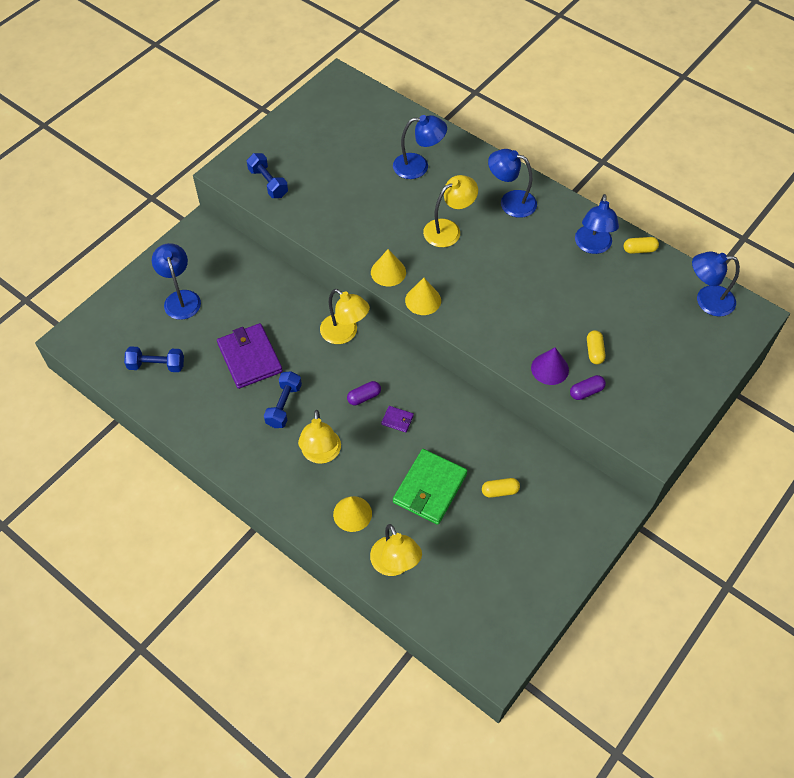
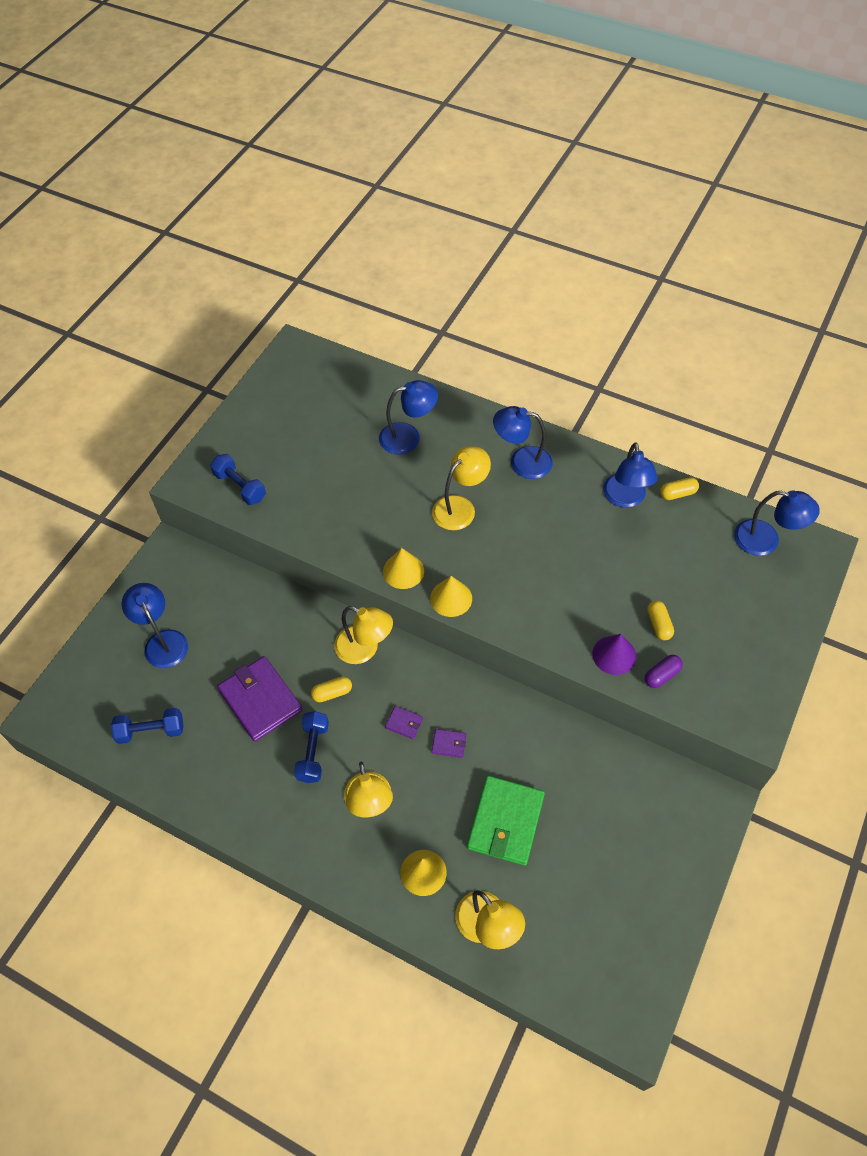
camera: 10 degrees left, 0 degrees up
(364, 397) = (404, 723): purple capsule -> purple wallet
(500, 491) = (586, 808): yellow capsule -> yellow capsule (332, 693)
(707, 300) = (766, 540): blue lamp -> blue lamp turned 150 degrees counterclockwise

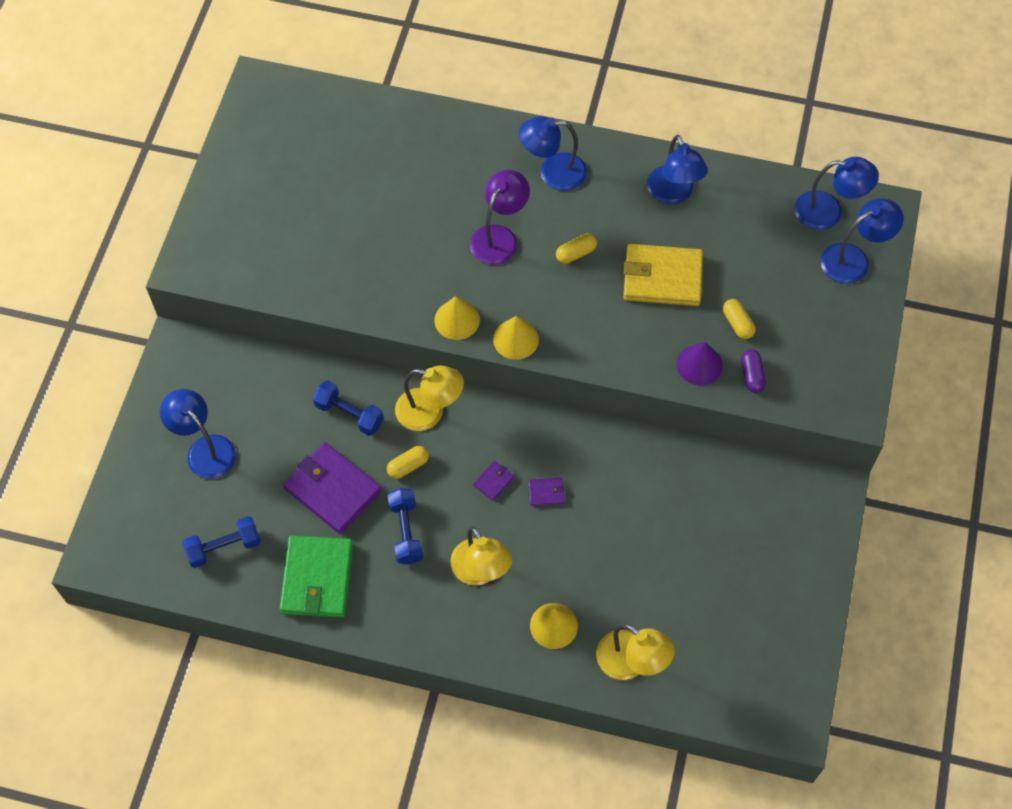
camera: 15 degrees left, 5 degrees up
(240, 486) = (248, 260): blue dumbbell -> blue dumbbell (349, 414)
(404, 723) = (493, 481): purple wallet -> purple wallet turned 60 degrees counterclockwise
(408, 437) = (420, 167): blue lamp -> blue lamp (853, 259)
(460, 507) = (499, 237): yellow lamp -> purple lamp
(505, 822) = (624, 558): green wallet -> green wallet (317, 578)
(597, 570) = (662, 278): none -> yellow wallet
(661, 675) = (752, 375): purple capsule -> purple capsule turned 45 degrees counterclockwise
(677, 494) = (727, 177): yellow capsule -> yellow capsule (576, 253)

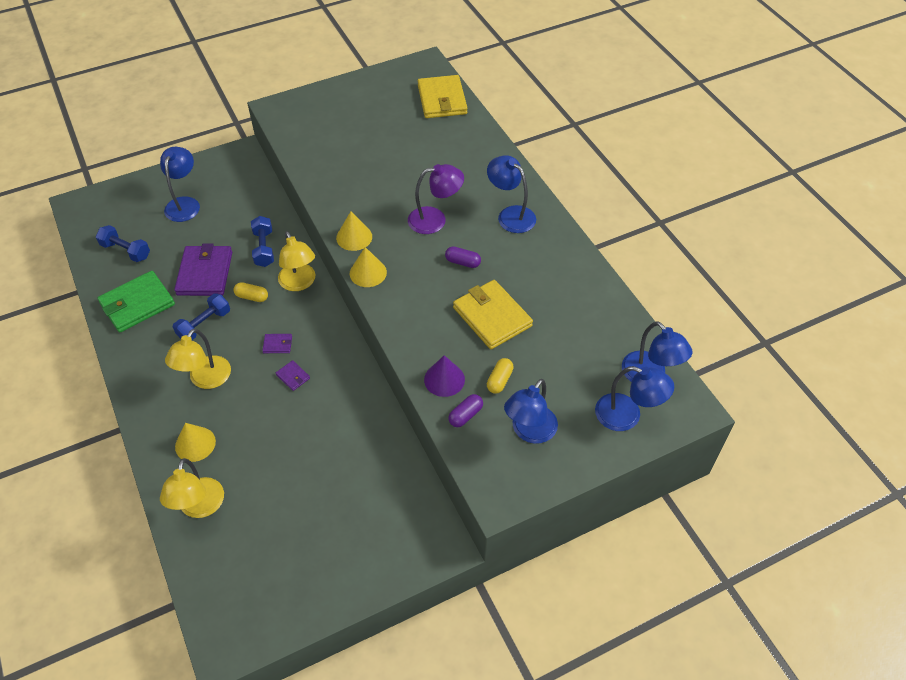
camera: 50 degrees right, 10 degrees down
(332, 111) = (442, 100): none -> yellow wallet
(576, 253) = (462, 262): yellow capsule -> purple capsule
(673, 193) = (564, 282): blue lamp -> blue lamp (529, 431)

